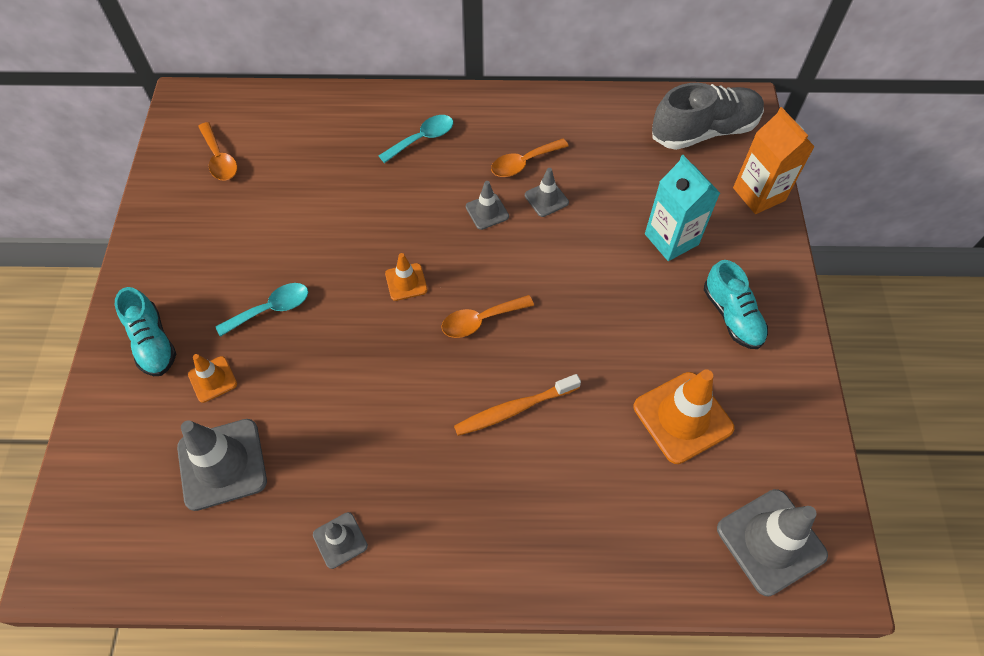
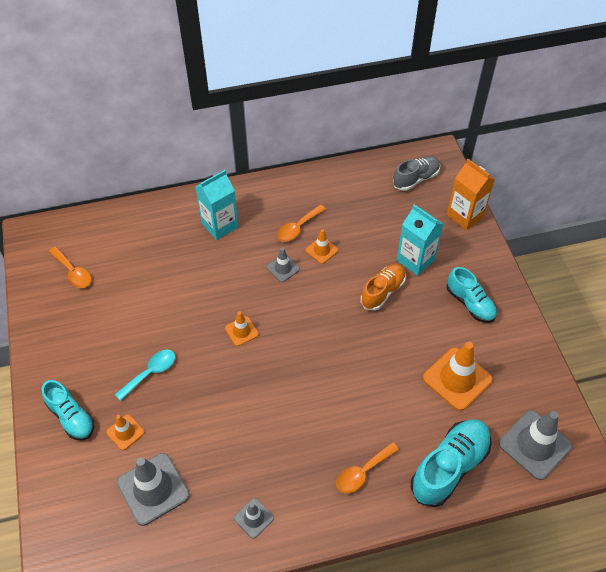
camera: 15 degrees left, 5 degrees down
(422, 139) = (220, 225): turquoise spoon -> turquoise carton
(480, 320) = (302, 346): orange spoon -> orange spoon (362, 472)
(514, 409) = (344, 401): orange toothbrush -> none
(546, 199) = (321, 250): grey traffic cone -> orange traffic cone
(613, 272) = (382, 291): none -> orange shoe
(635, 541) = (449, 467): none -> turquoise shoe
(704, 131) = (415, 179): grey shoe -> grey shoe, size x0.66

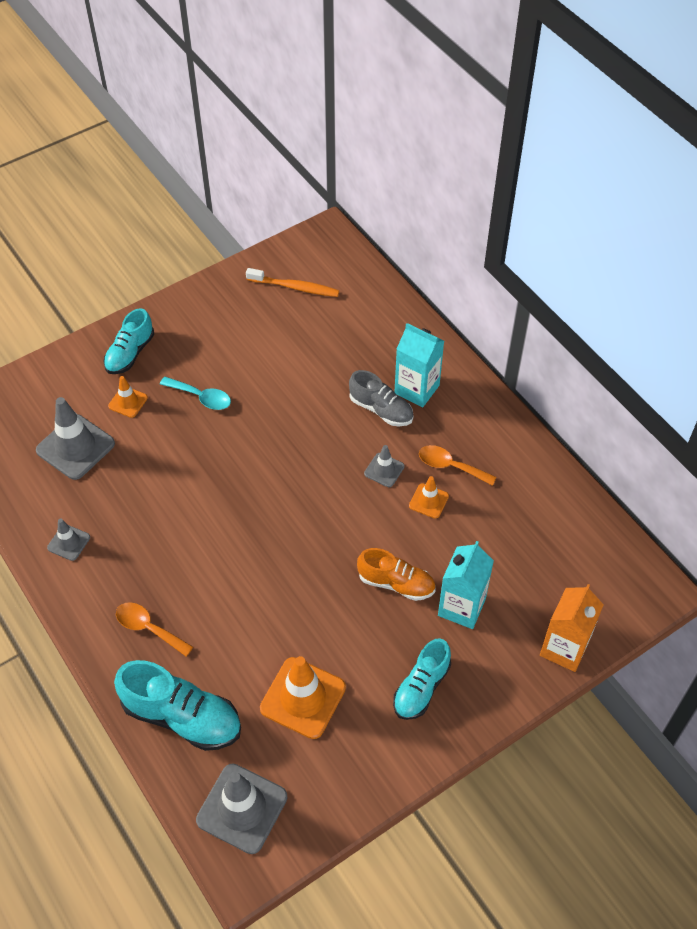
camera: 70 degrees right, 0 degrees up
(73, 272) = (295, 287): orange spoon -> orange toothbrush
(241, 331) = (282, 458): orange traffic cone -> none
(415, 179) = (598, 573): grey shoe -> grey shoe (381, 409)

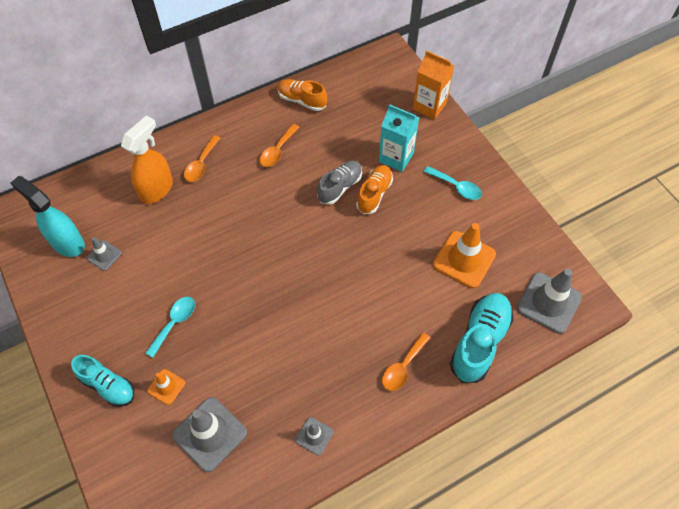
camera: 85 degrees left, 5 degrees up
(295, 287) = (67, 243): orange toothbrush -> turquoise spray bottle
(374, 352) = (157, 189): none -> orange spray bottle
(381, 409) = (216, 190): grey shoe -> grey shoe (340, 187)
(384, 470) = (274, 193): grey traffic cone -> grey traffic cone (104, 255)
(417, 389) = (201, 164): turquoise carton -> orange spoon
(421, 687) = (456, 187): turquoise shoe -> turquoise spoon
(428, 501) = (306, 167): orange traffic cone -> none
(541, 485) = (302, 100): none -> orange shoe

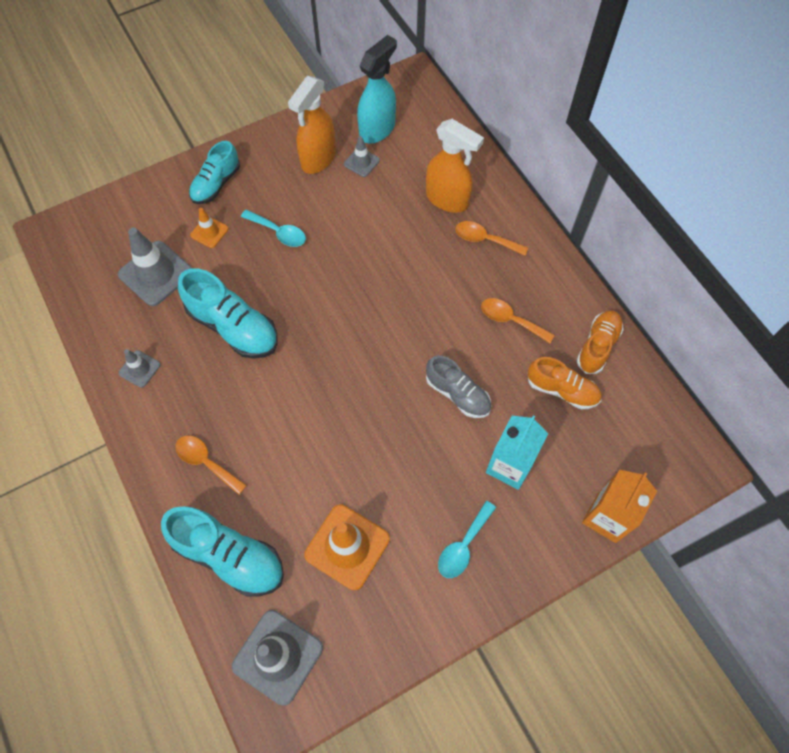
camera: 90 degrees right, 5 degrees up
(93, 293) = (318, 159): none -> orange spray bottle
(273, 355) = (233, 327): none -> turquoise shoe
(374, 194) = (448, 436): orange shoe -> orange shoe (562, 390)

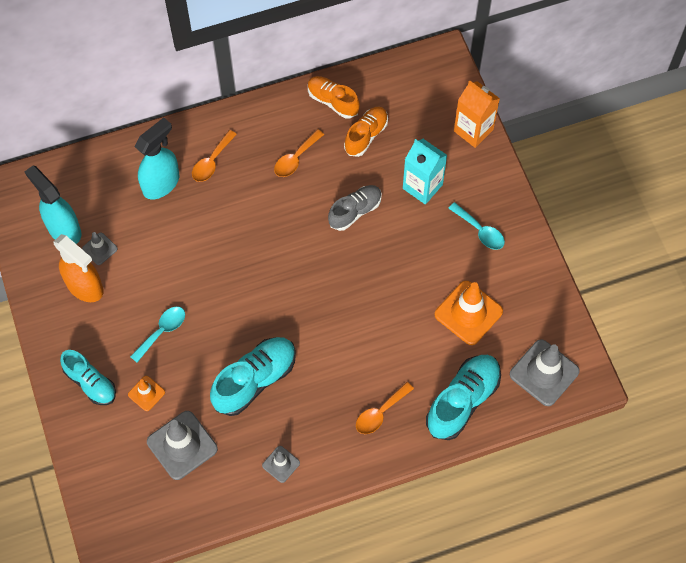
camera: 80 degrees left, 0 degrees up
(447, 199) = (161, 183): orange spray bottle -> turquoise spray bottle

